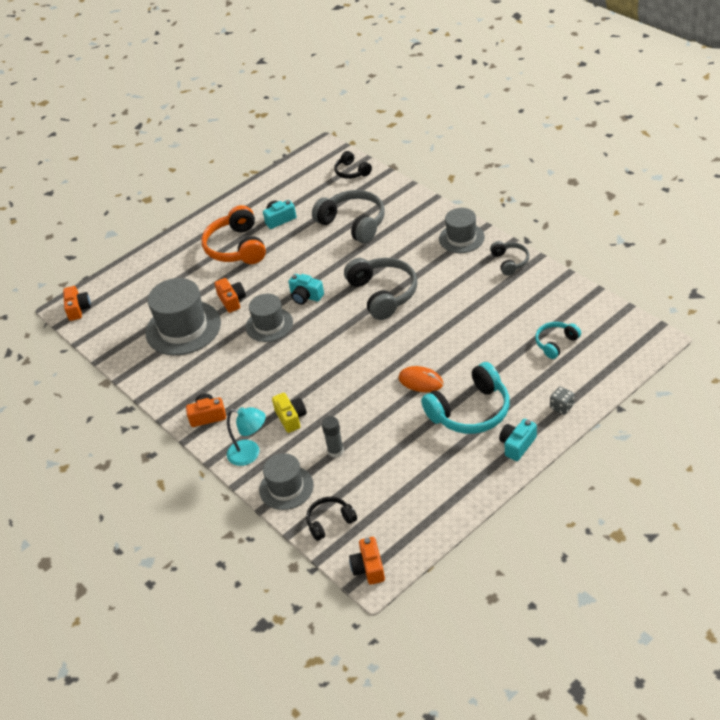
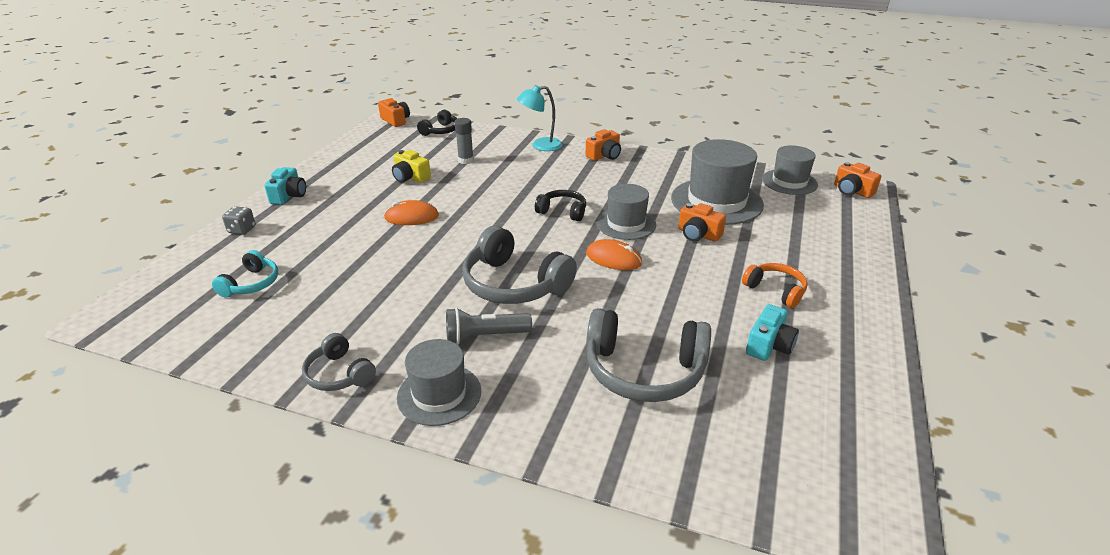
camera: 145 degrees right, 10 degrees down
(237, 247) = (775, 290): orange headphones -> orange headphones, size x0.55
(286, 487) = (491, 137): grey hat -> grey hat (789, 182)
(291, 418) = (526, 169): yellow camera -> yellow camera (410, 177)
(306, 296) = (613, 258): turquoise camera -> orange mouse
(352, 172) = (753, 483): black headphones -> black headphones (562, 212)
(421, 263) = (485, 336): none -> grey flashlight
(470, 411) = (346, 207): turquoise headphones -> none

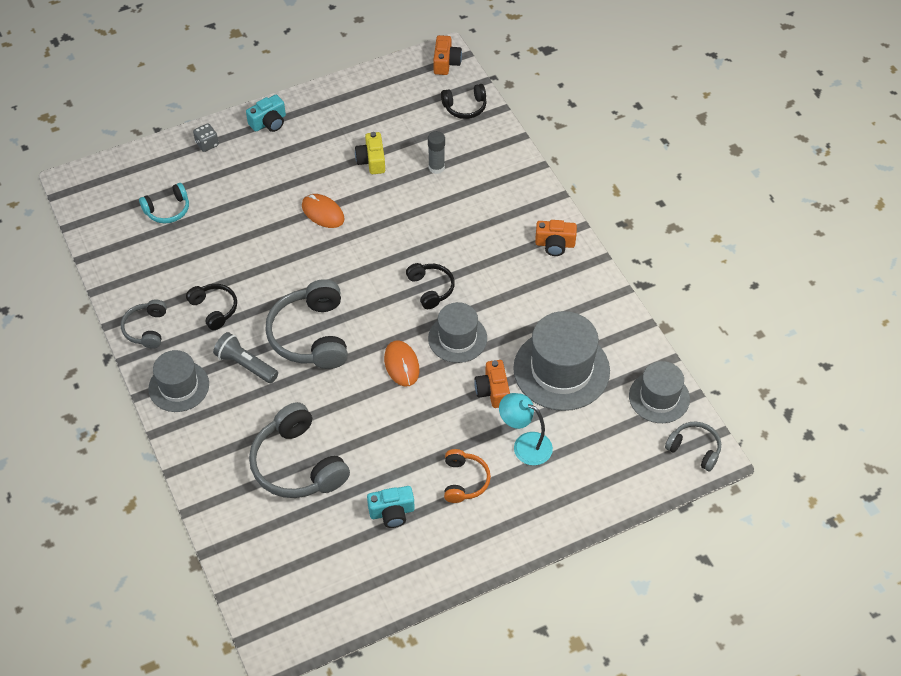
camera: 45 degrees right, 20 degrees up
(396, 319) = (214, 309): none -> black headphones
(540, 146) = (520, 190): turquoise lamp -> turquoise lamp (525, 445)
(852, 191) = (694, 449): orange camera -> grey headphones

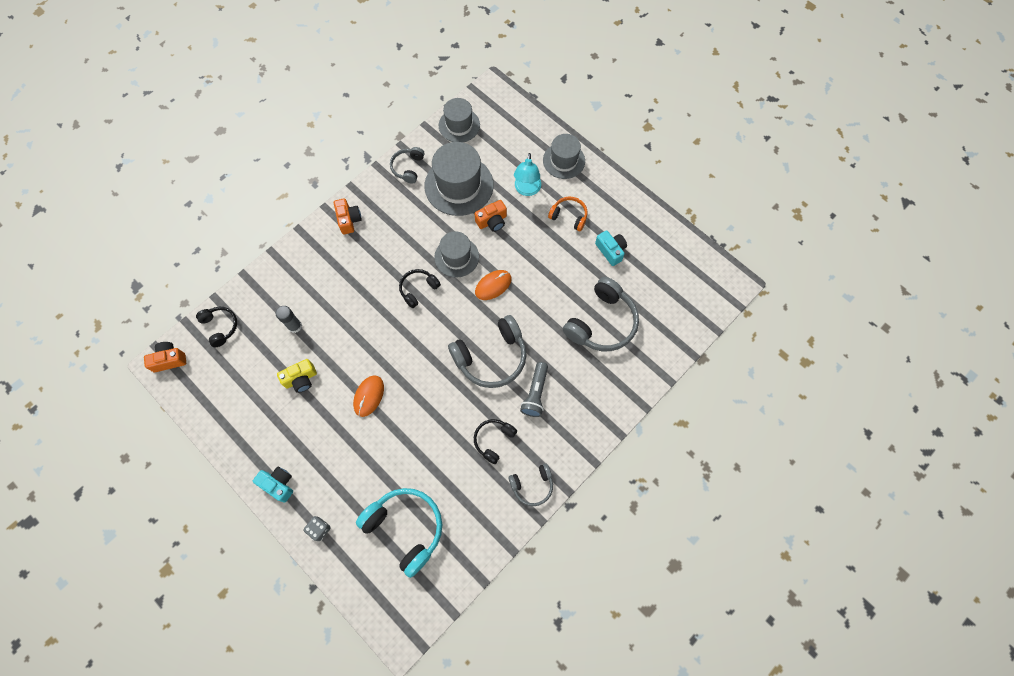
camera: 110 degrees left, 15 degrees up
(167, 210) = (405, 528): turquoise headphones -> turquoise headphones, size x1.82
(179, 386) = (573, 434): grey hat -> grey hat (564, 160)
(464, 481) = (569, 216): orange headphones -> orange headphones turned 45 degrees clockwise
(694, 449) = (491, 98): grey headphones -> grey headphones (408, 168)

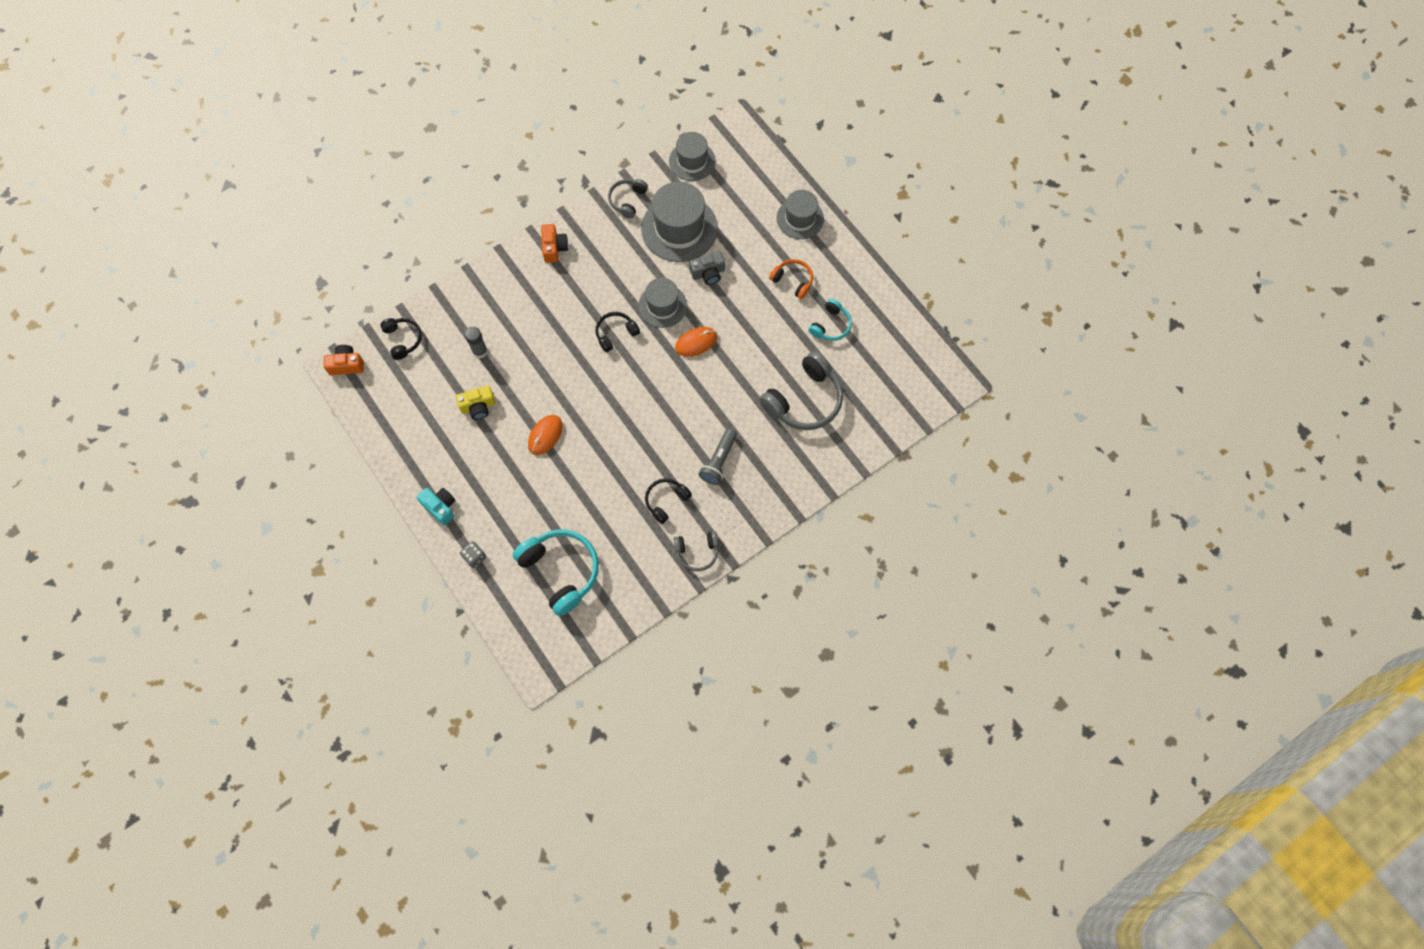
camera: 10 degrees right, 0 degrees up
(491, 357) = (679, 416): grey headphones -> none
(492, 221) = (708, 273): orange camera -> grey camera
(527, 190) = (752, 244): turquoise lamp -> none
(610, 250) = (830, 325): turquoise camera -> turquoise headphones

